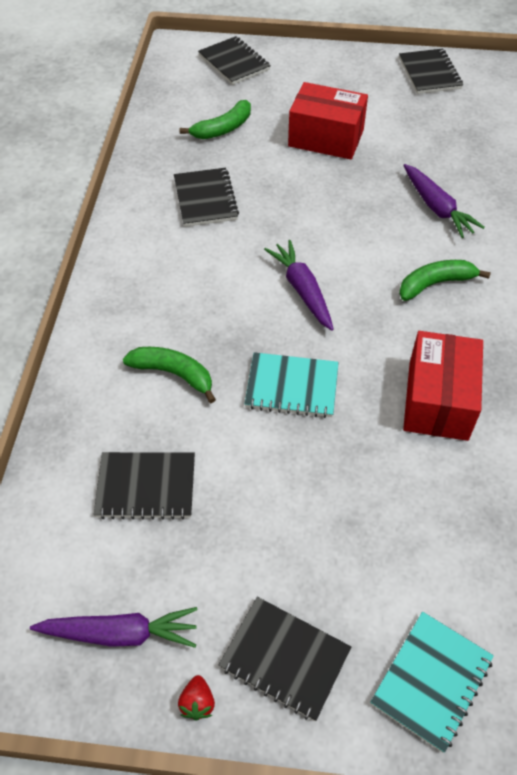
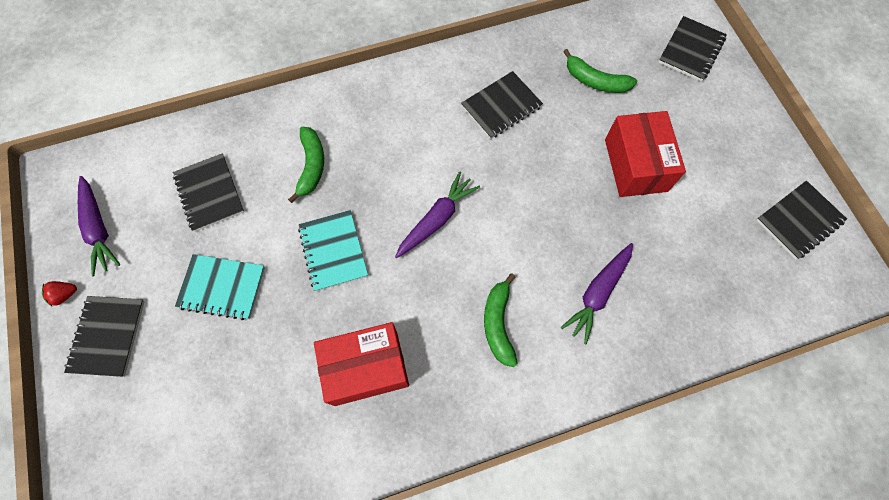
camera: 65 degrees right, 15 degrees up
(431, 681) = (116, 442): turquoise notebook -> turquoise notebook (222, 287)
(435, 284) = (498, 323): green banana -> green banana turned 135 degrees counterclockwise

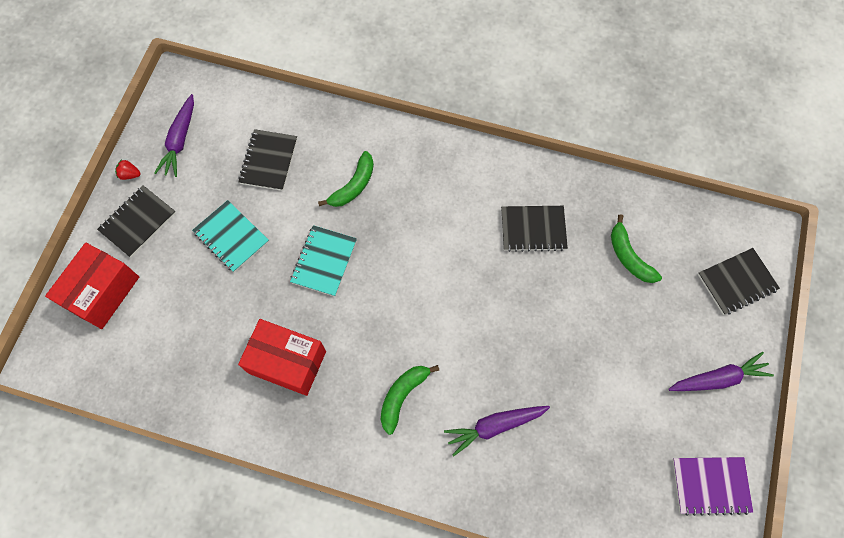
camera: 35 degrees right, 0 degrees up
(436, 219) = (415, 287): purple carrot -> purple carrot (718, 378)
(635, 165) = (606, 347): red box -> red box (102, 292)
(799, 221) = (710, 485): black notebook -> purple notebook

